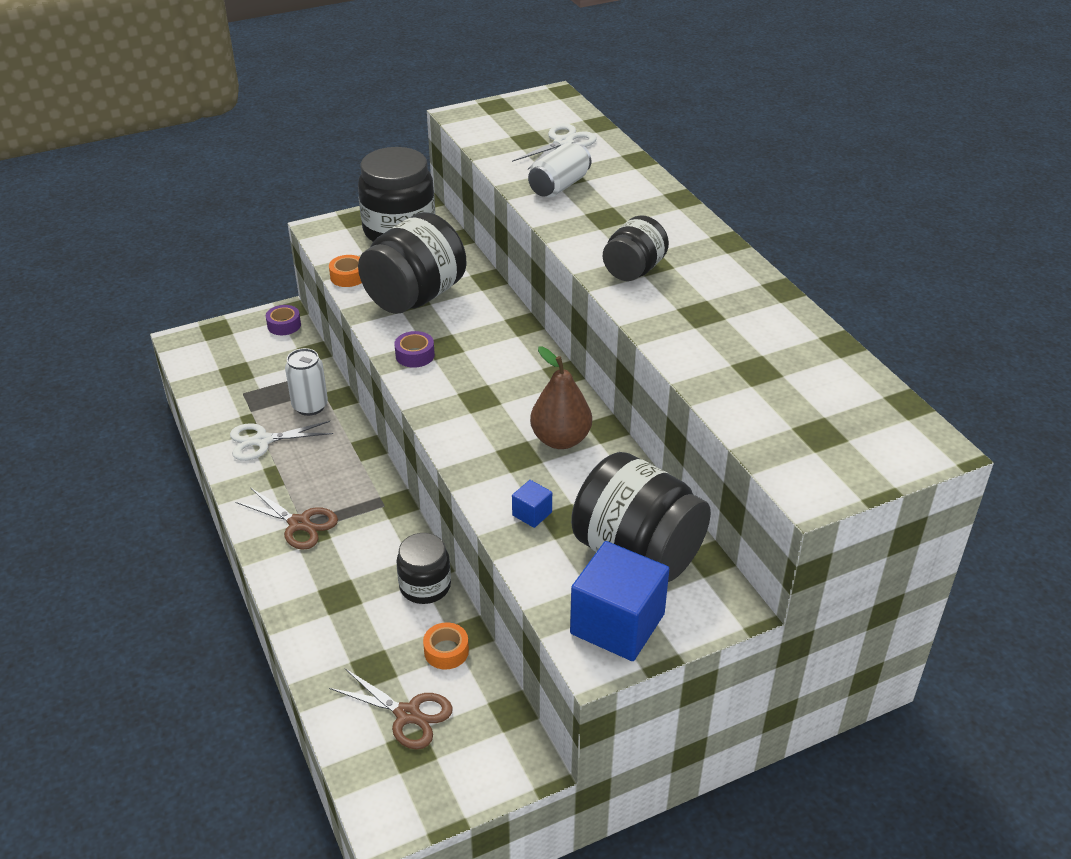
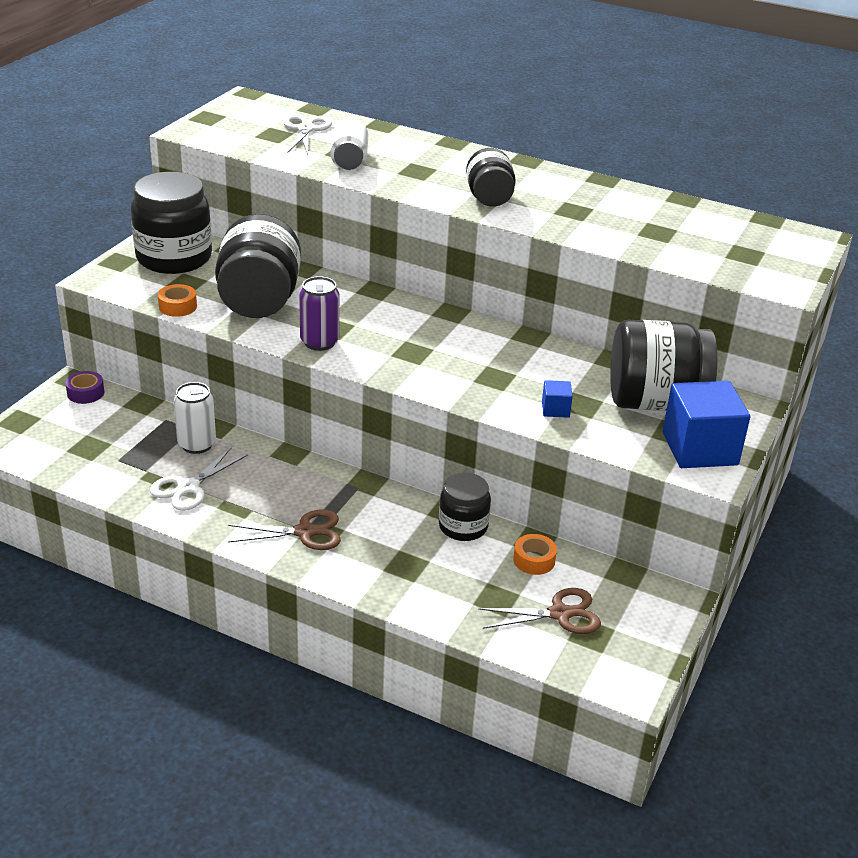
camera: 40 degrees left, 5 degrees down
(415, 355) = (319, 342): purple tape -> purple can
(560, 439) = (509, 355): brown pear -> none

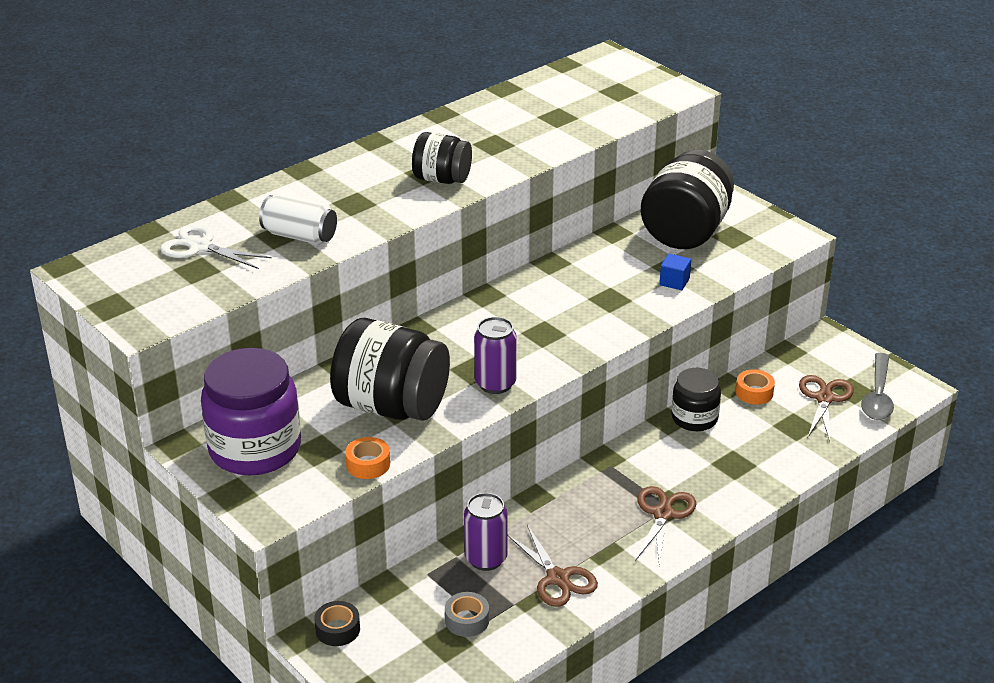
camera: 65 degrees left, 0 degrees up
(85, 393) = (337, 629): purple tape -> black tape
(118, 451) = (467, 620): none -> grey tape
(174, 258) = (255, 449): black jar -> purple jar
(188, 487) = (558, 578): white scissors -> brown scissors
(197, 444) = (486, 559): white can -> purple can
(594, 656) = (877, 396): none -> grey spoon
(699, 449) = (759, 231): blue cube -> none

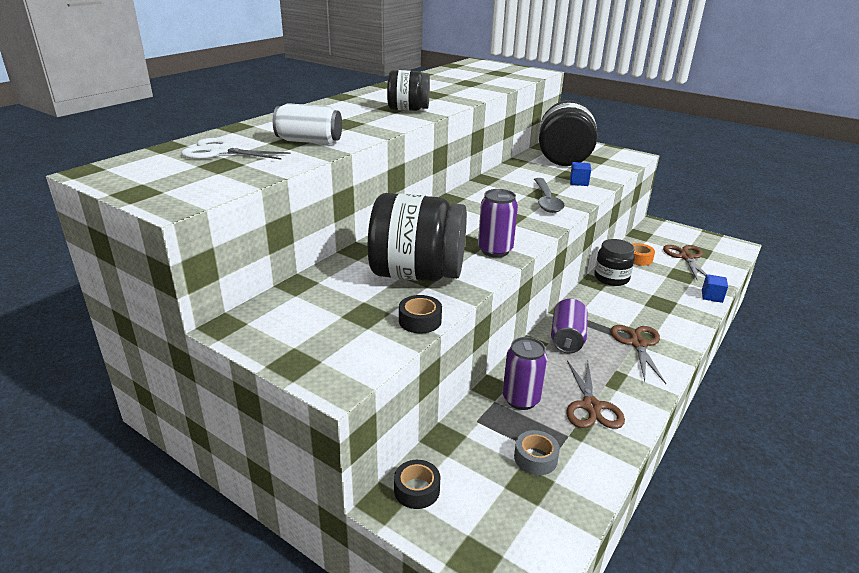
camera: 15 degrees left, 5 degrees down
(255, 449) = (303, 321): purple jar -> none
(368, 464) = (420, 321): orange tape -> black tape
(558, 578) = (591, 406): brown scissors -> brown scissors turned 45 degrees clockwise
(582, 495) = (567, 338): none -> purple can
(811, 463) = (712, 296): none -> blue cube
(877, 396) = (717, 252): grey spoon -> grey spoon (546, 201)

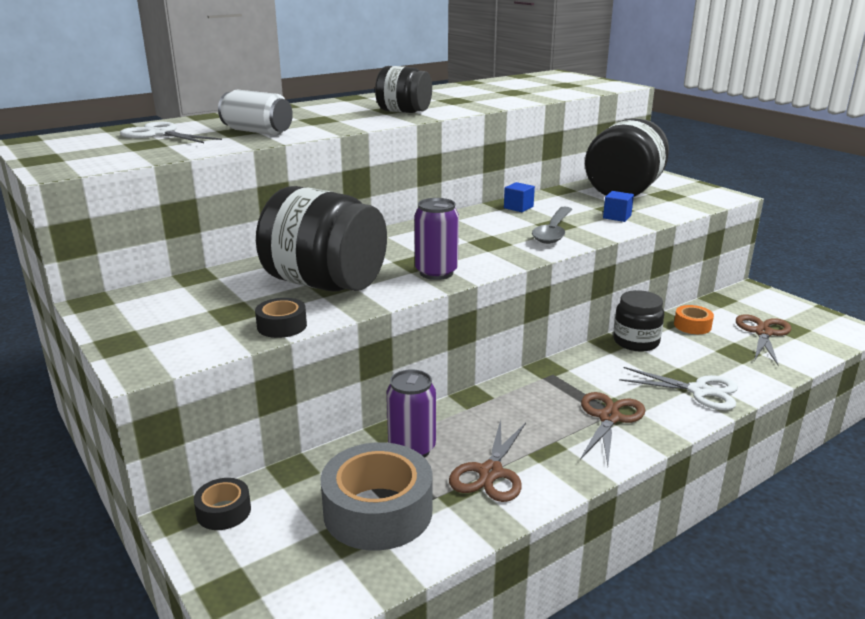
camera: 20 degrees right, 5 degrees down
(535, 458) = (378, 511): grey tape -> grey tape, size x2.06
(567, 338) = (522, 397): purple can -> none
(679, 311) = (699, 391): none -> white scissors
(712, 296) = (762, 382): blue cube -> blue cube (518, 207)

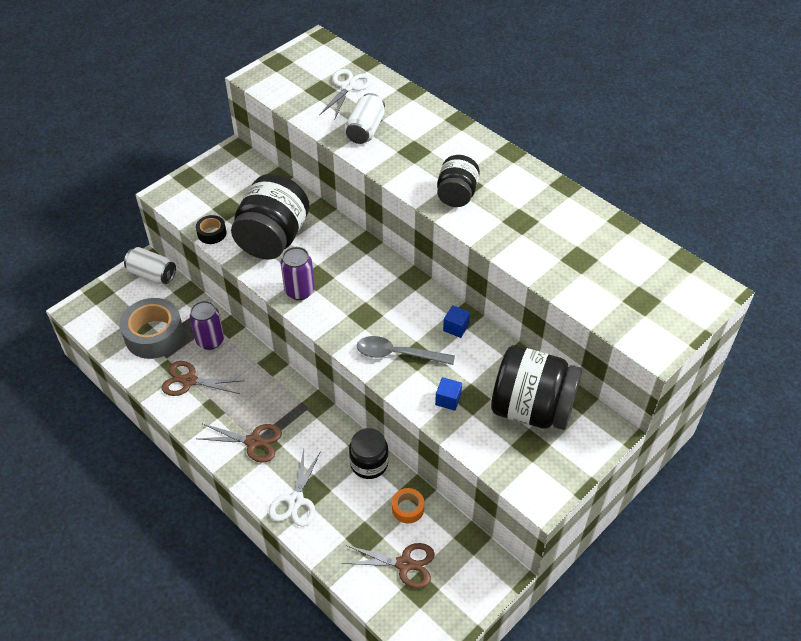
camera: 80 degrees right, 25 degrees up
(224, 511) = (152, 274): black tape -> white can

